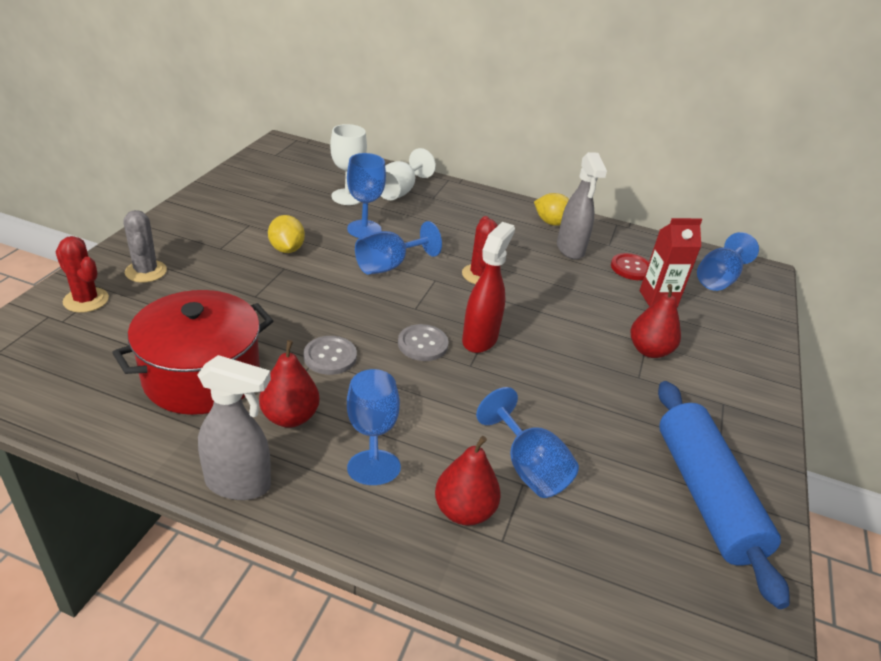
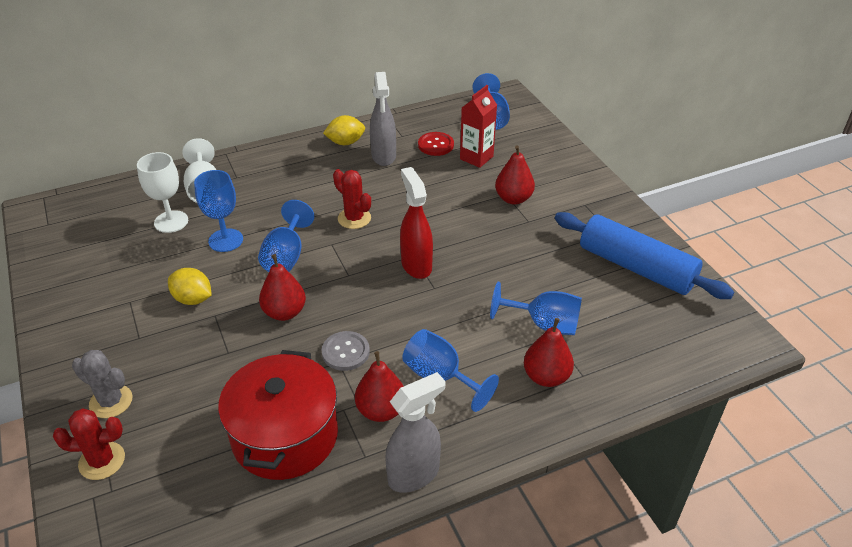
camera: 40 degrees left, 5 degrees up
(330, 299) = (284, 312): none -> red pear
(422, 344) = (388, 296): grey button -> none
(570, 249) = (383, 156): grey spray bottle -> grey spray bottle turned 45 degrees clockwise

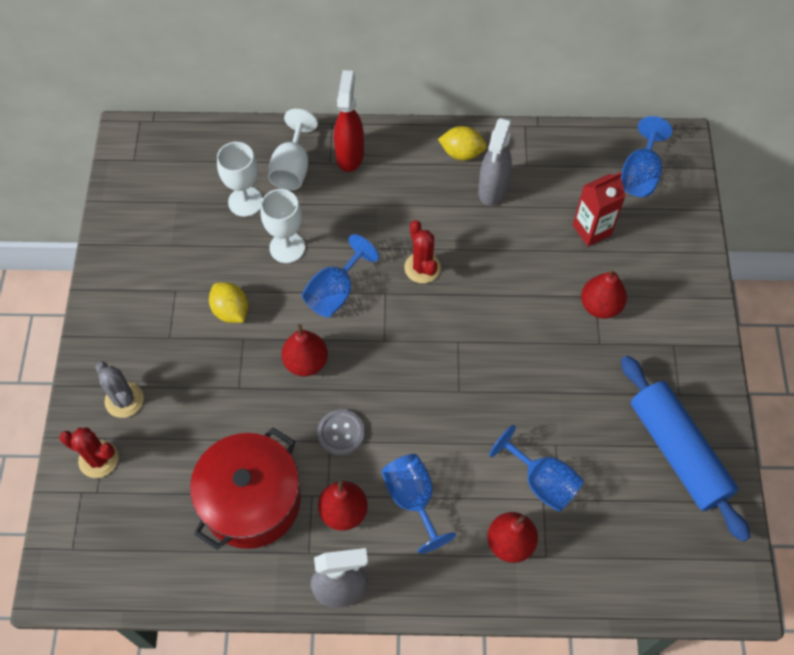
camera: 25 degrees right, 20 degrees up
(226, 240) = (287, 247): blue goblet -> white goblet
(416, 265) = (455, 355): red spray bottle -> red spray bottle (350, 155)
(435, 145) = (557, 193): red button -> none

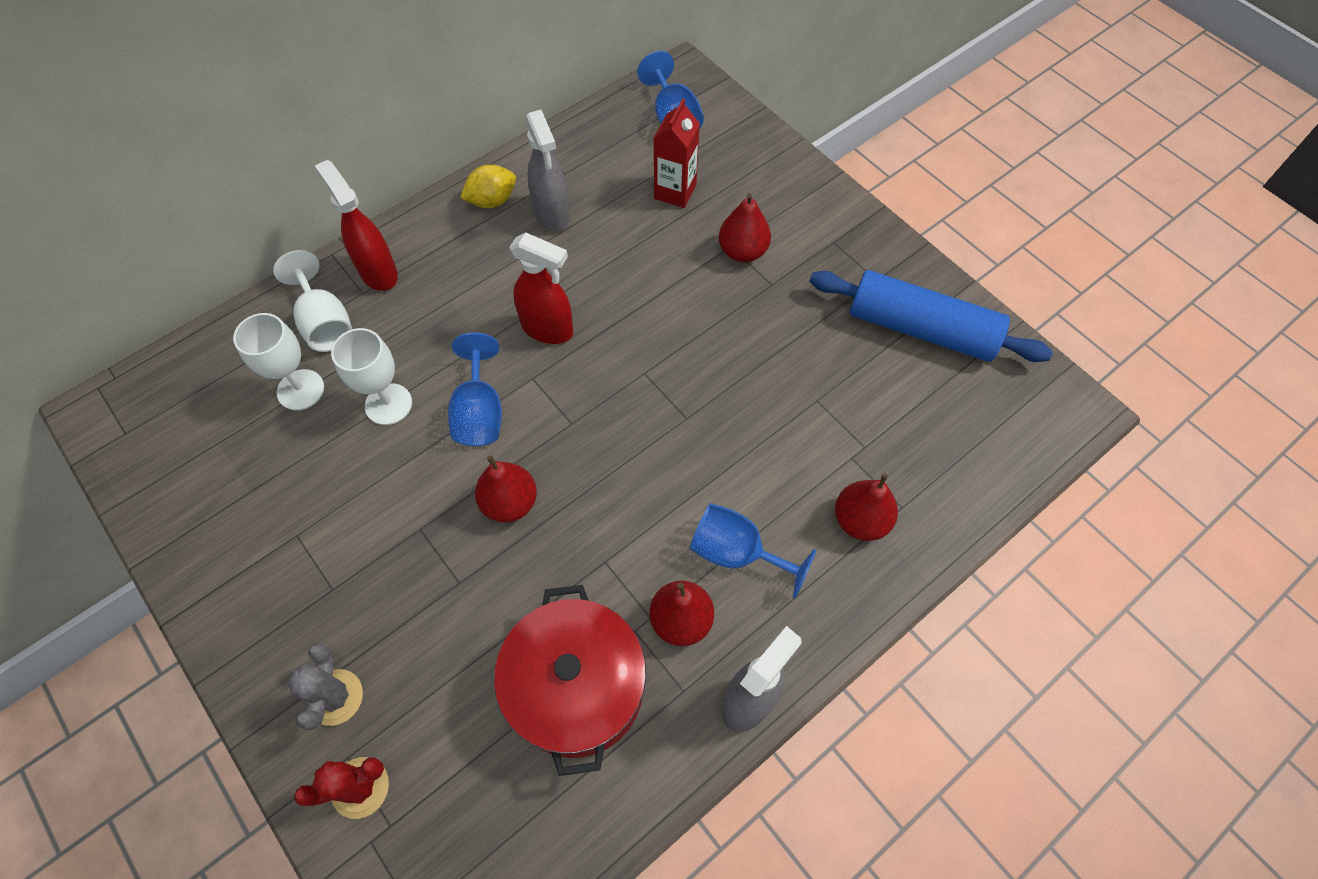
camera: 40 degrees left, 0 degrees up
(124, 400) = (335, 697): grey cactus -> grey cactus turned 75 degrees clockwise
(231, 311) = (381, 511): yellow lemon -> none
(341, 433) = (608, 545): grey button -> none
(422, 268) = (548, 329): red cactus -> red spray bottle
(542, 481) = (836, 442): blue goblet -> none

